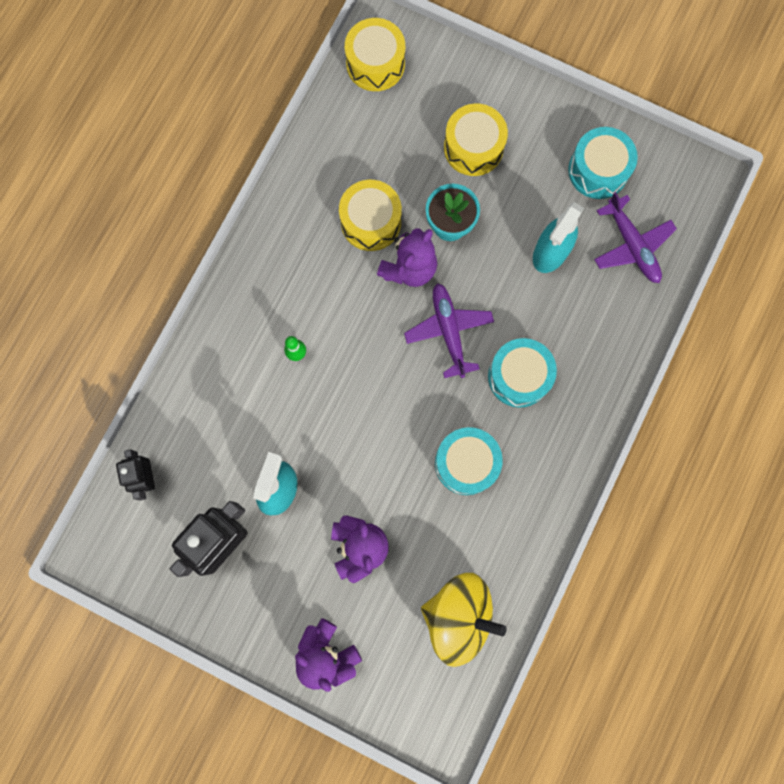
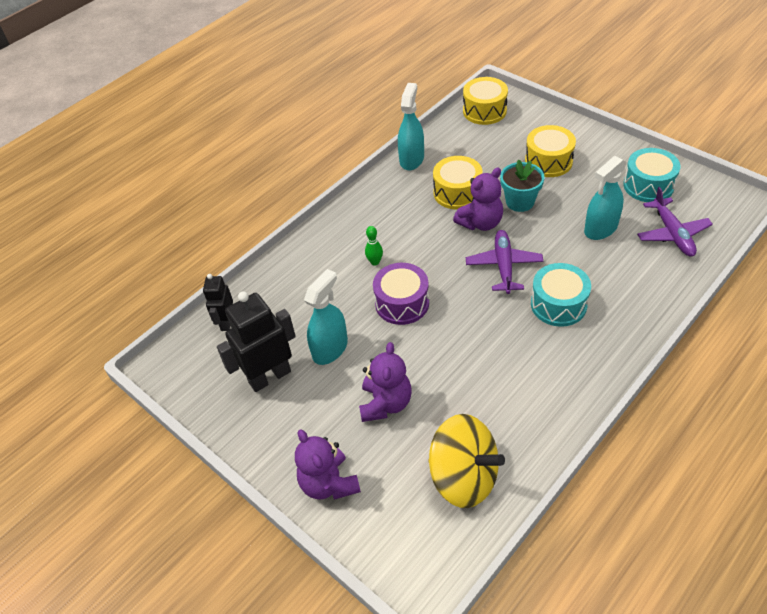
camera: 20 degrees right, 30 degrees down
(299, 172) = (411, 159): none -> turquoise spray bottle
(344, 409) = (402, 303): none -> purple drum
(466, 463) = (498, 358): turquoise drum -> none

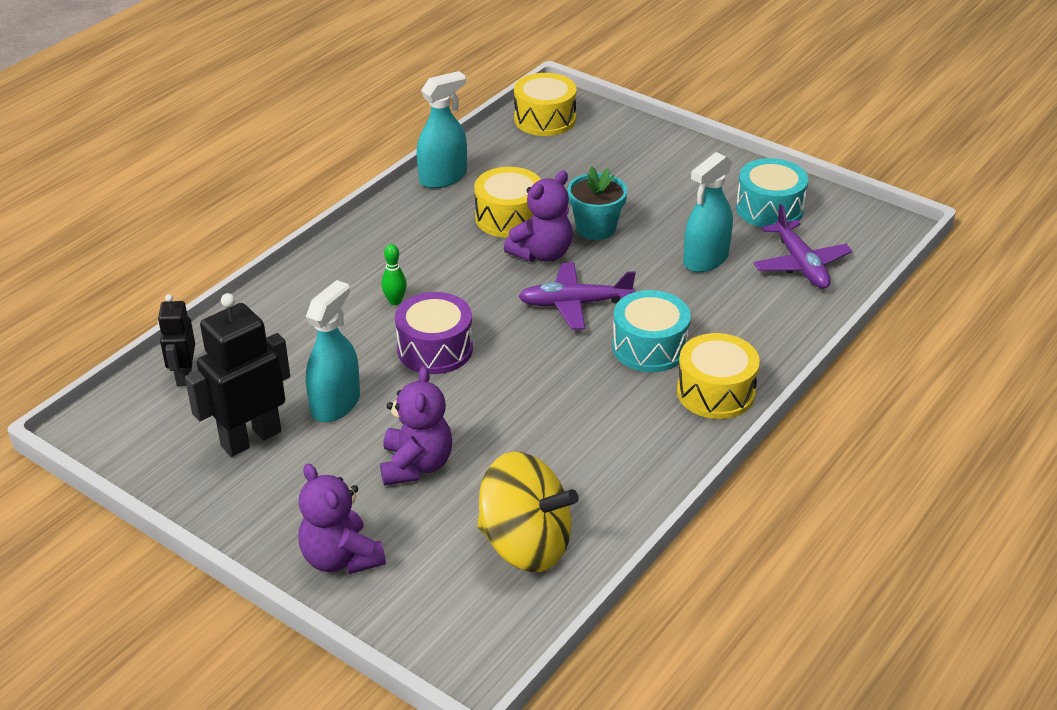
camera: 10 degrees left, 10 degrees down
(411, 159) = (443, 178): turquoise spray bottle -> turquoise spray bottle turned 45 degrees clockwise
(504, 266) = (575, 304): purple plane -> purple plane turned 90 degrees counterclockwise
(548, 161) = (634, 180): yellow drum -> yellow drum (715, 392)

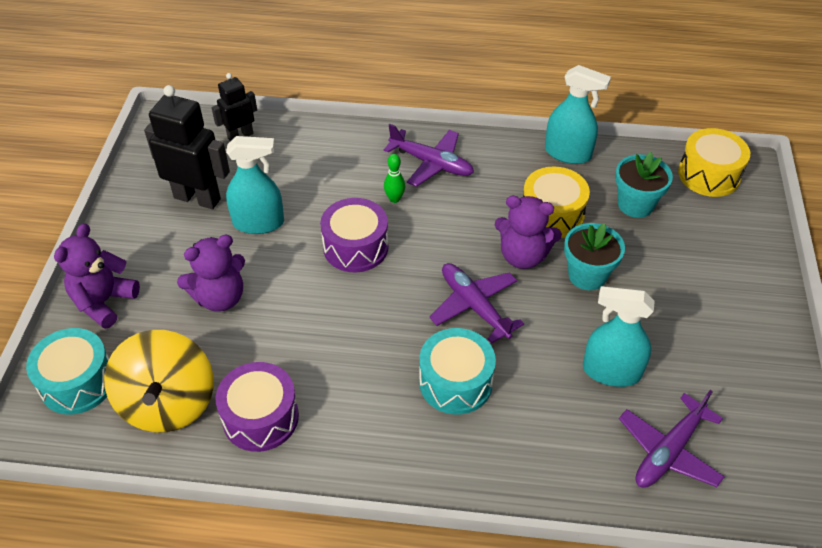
camera: 60 degrees right, 10 degrees up
(370, 260) = (431, 163): none -> purple plane
(541, 169) = (635, 204): none -> turquoise flower pot
(594, 483) = (260, 417): none -> purple drum
(715, 392) = (429, 457): yellow drum -> none
(769, 209) = (734, 390): turquoise drum -> turquoise drum (78, 382)

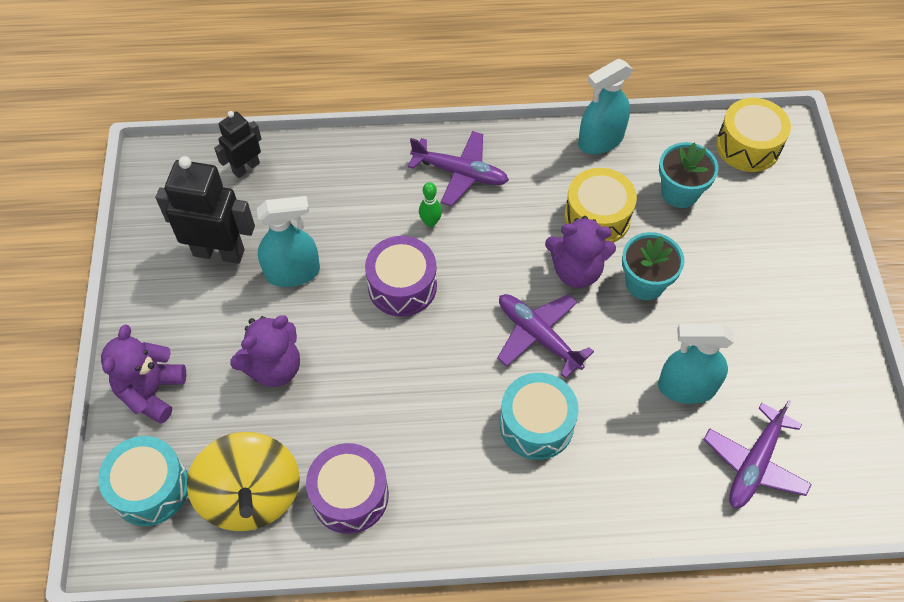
camera: 10 degrees left, 10 degrees up
(568, 153) = (600, 140): turquoise spray bottle -> turquoise spray bottle turned 135 degrees clockwise

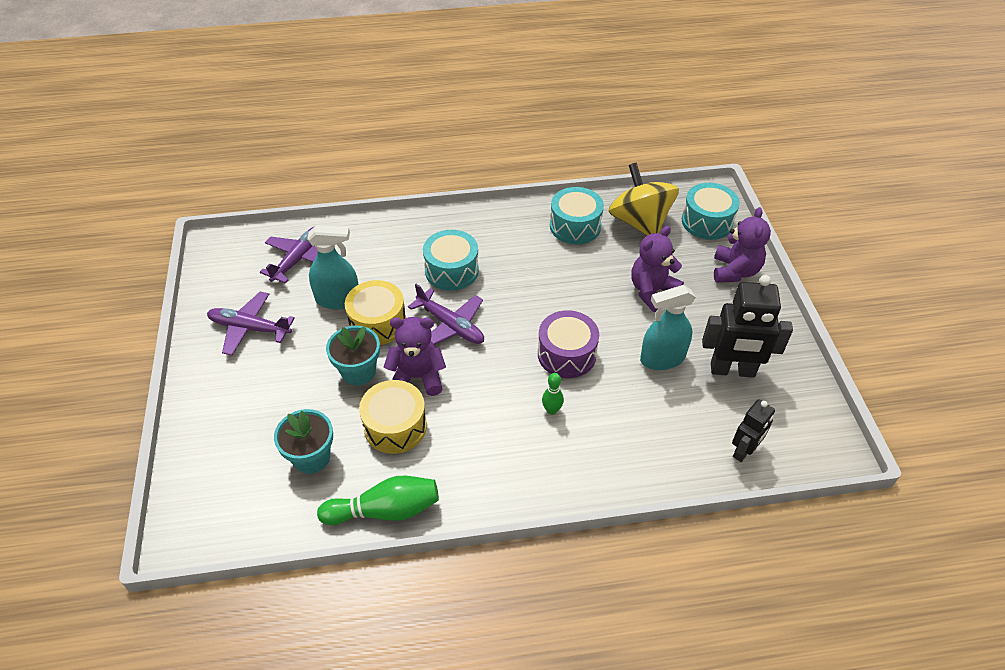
camera: 175 degrees right, 10 degrees down
(350, 495) = (575, 226): purple drum -> turquoise drum
(460, 173) = (530, 461): purple plane -> purple plane (250, 328)
(600, 140) = (385, 510): turquoise spray bottle -> green bowling pin
(748, 146) = (227, 516): yellow drum -> yellow drum (378, 323)

